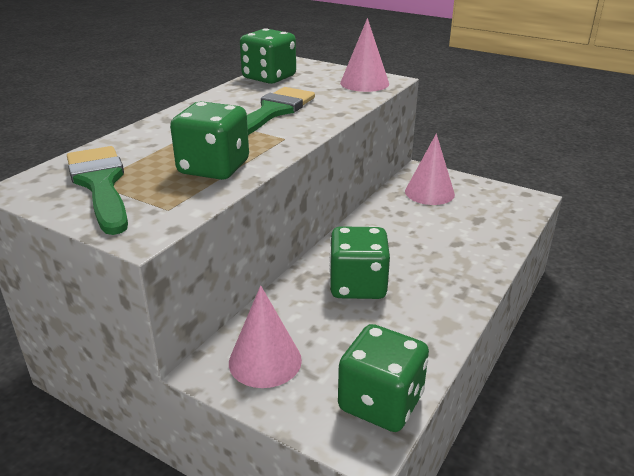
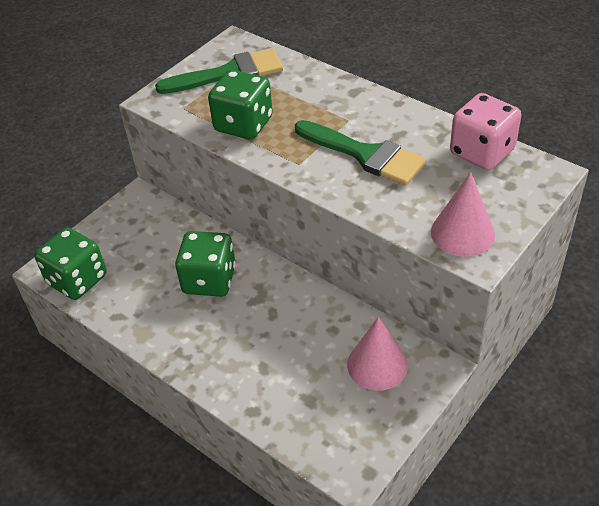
camera: 100 degrees right, 15 degrees up
(265, 361) = (136, 223): pink cone -> none
(269, 77) = (482, 152): green dice -> pink dice

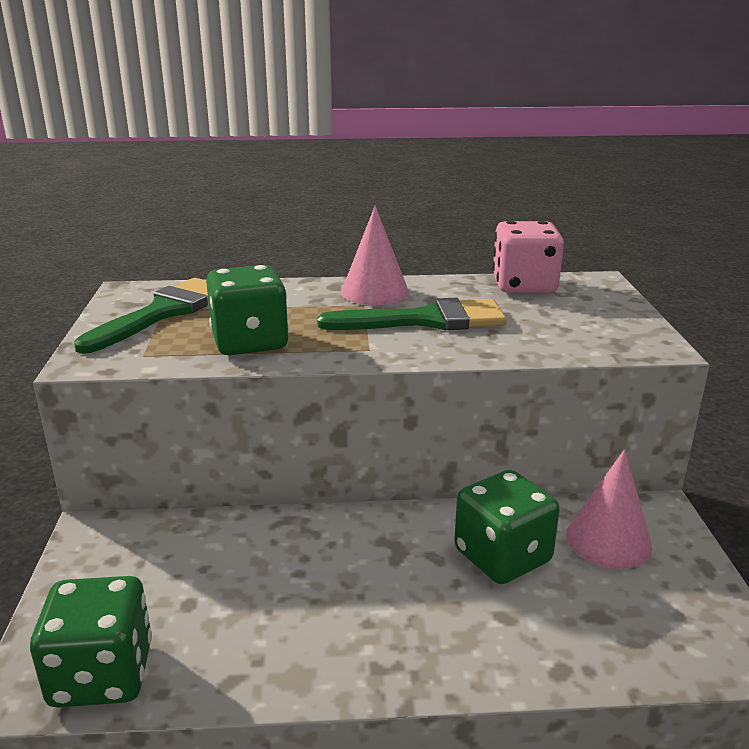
camera: 45 degrees left, 20 degrees down
(209, 280) = (312, 566): green dice -> green dice (502, 556)
(462, 233) = (612, 336): pink cone -> pink cone (375, 292)

